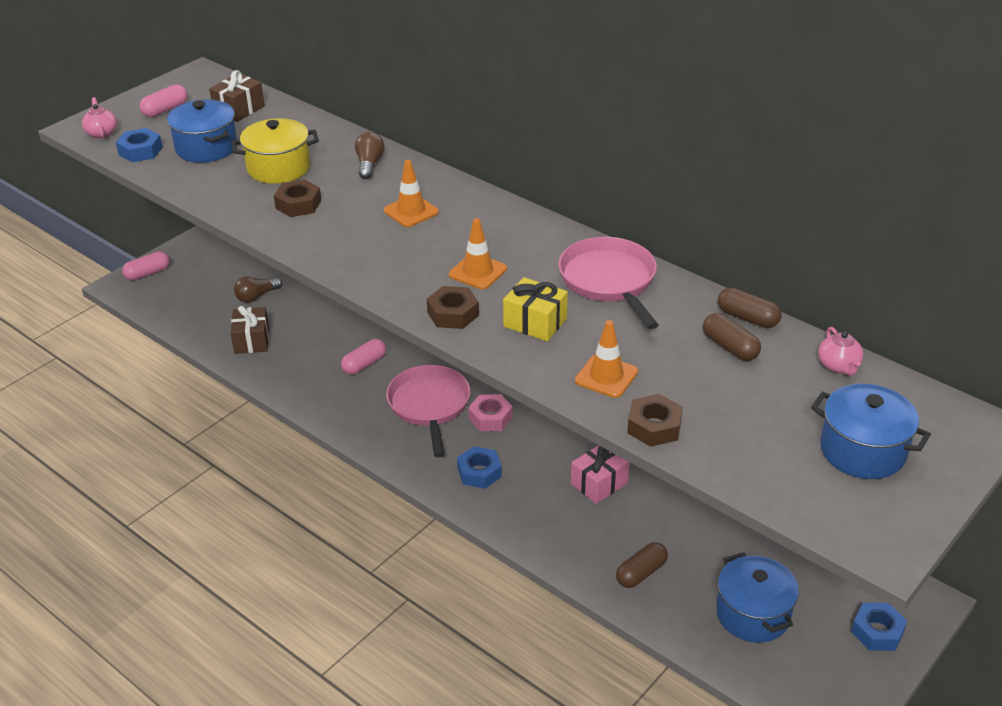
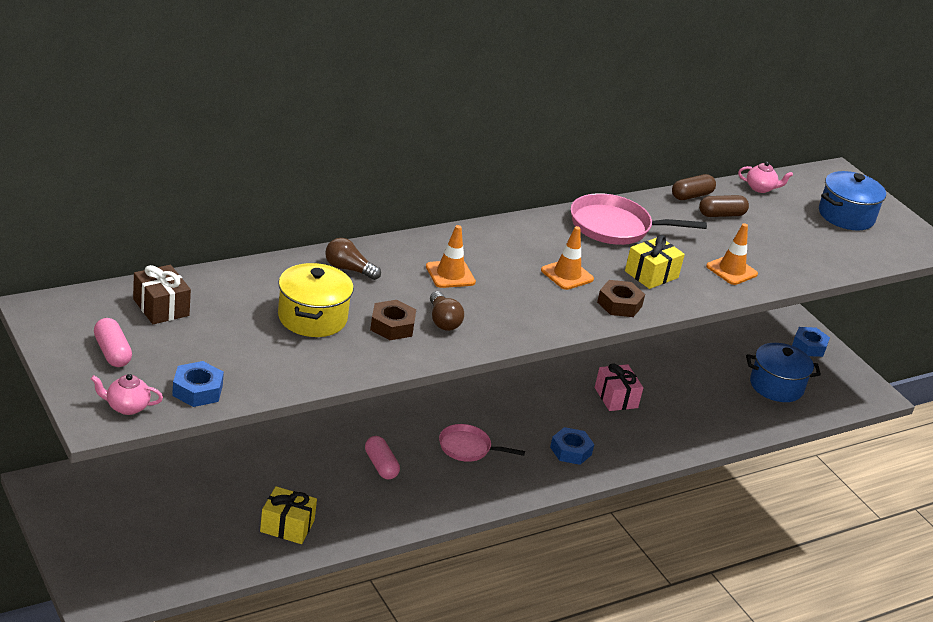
camera: 75 degrees left, 5 degrees down
(147, 273) = (89, 571): pink capsule -> none
(206, 148) = (230, 348): blue pot -> none
(252, 340) = (287, 526): brown gift -> yellow gift
(256, 296) = (209, 501): brown light bulb -> brown light bulb (443, 321)
(429, 406) = (468, 448): pink pan -> pink pan, size x0.64
(490, 417) = (505, 421): pink nut -> none
(641, 573) = (719, 416): brown capsule -> none
(654, 427) = (794, 273): brown nut -> none

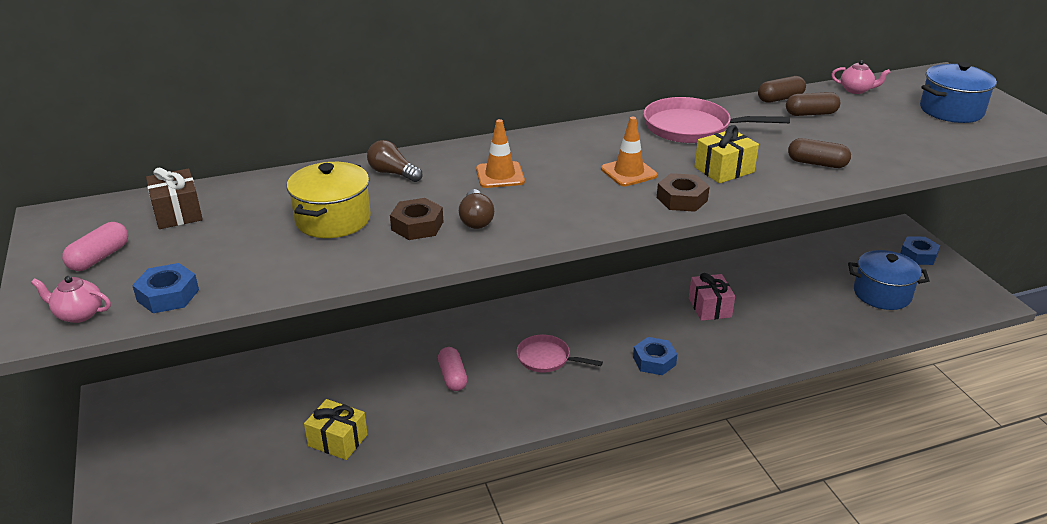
camera: 15 degrees right, 0 degrees up
(112, 352) = (99, 257): pink capsule -> pink capsule turned 45 degrees clockwise
(731, 270) = (817, 163): orange traffic cone -> brown capsule

